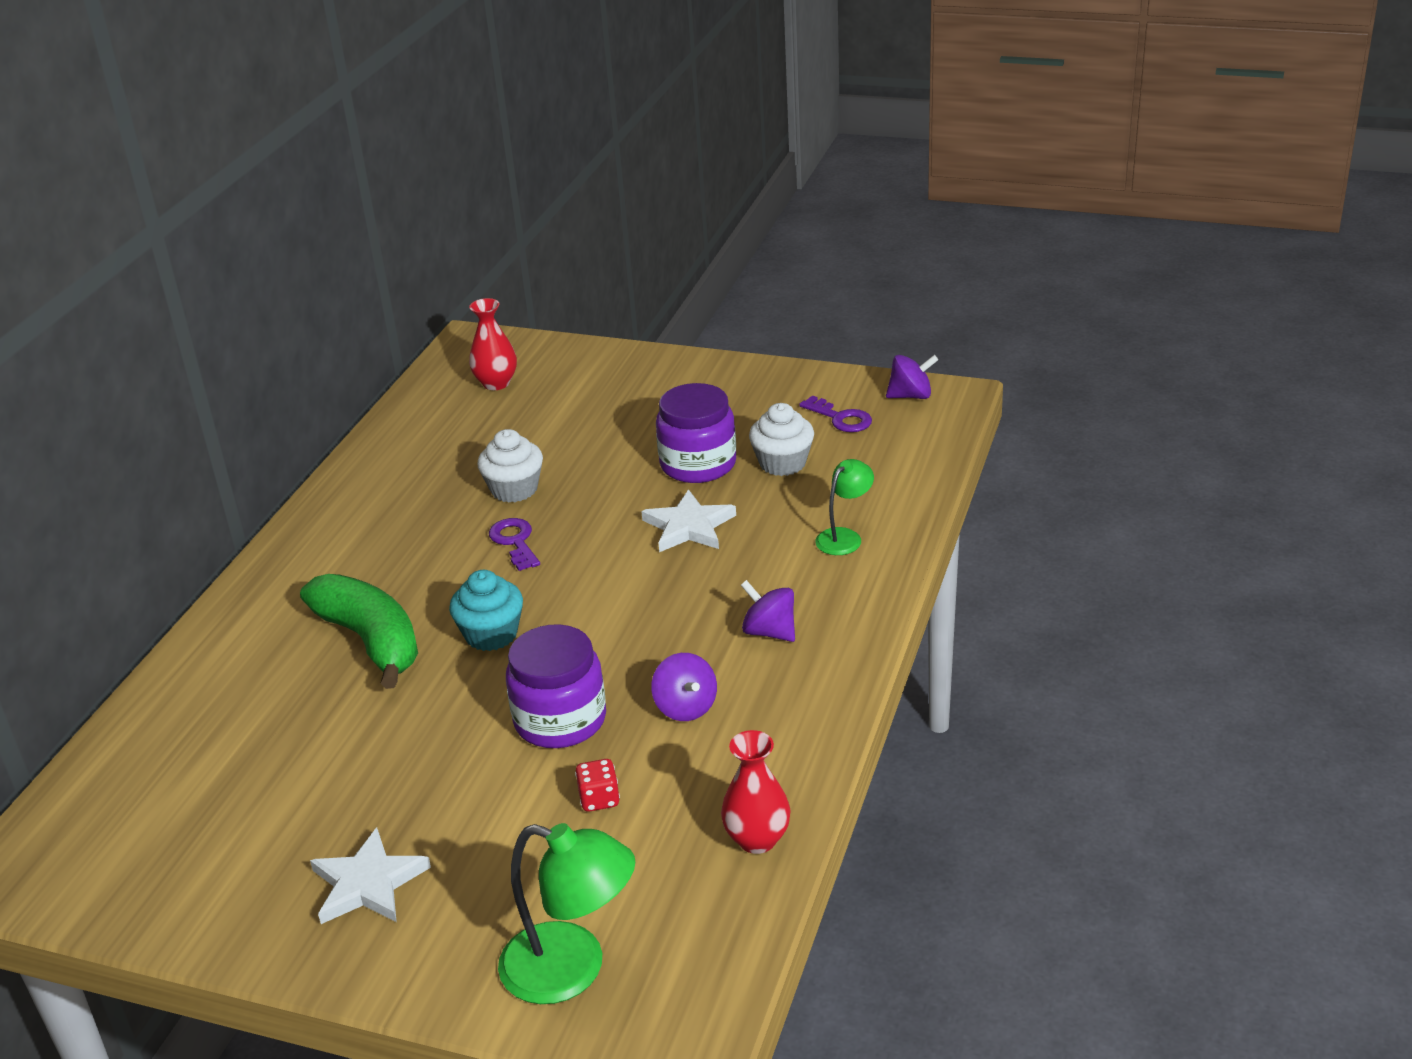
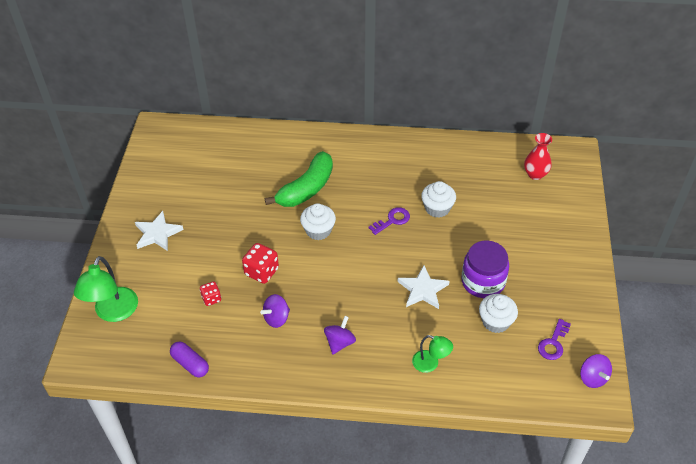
camera: 75 degrees right, 15 degrees up
(491, 634) = (318, 230): turquoise cupcake -> white cupcake
(560, 720) = (261, 272): purple jar -> red dice
(757, 839) = (190, 364): red vase -> purple capsule

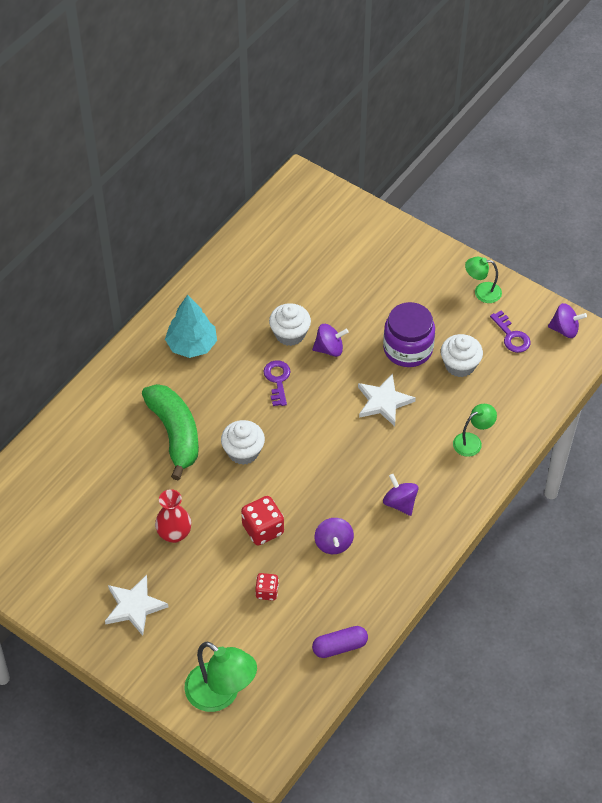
camera: 60 degrees left, 5 degrees up
(384, 163) = (192, 345): none -> turquoise tree
(443, 236) = (329, 349): none -> purple spinning top
(535, 174) = (306, 230): red vase -> red vase (174, 534)
(577, 303) = (482, 292): none -> green lamp

